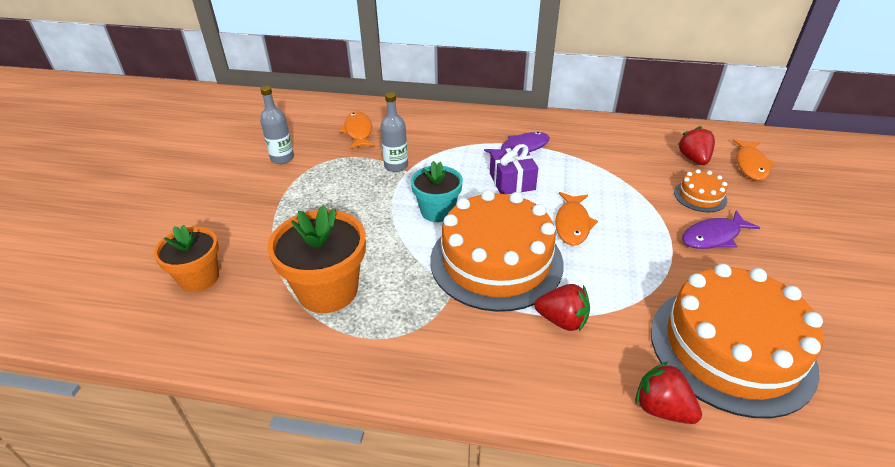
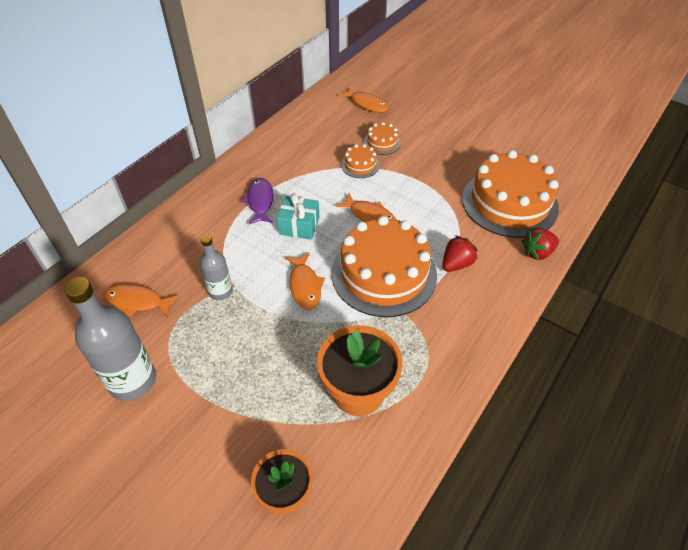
camera: 65 degrees left, 10 degrees up
(282, 158) = (132, 381): grey bottle -> grey bottle, size x1.75
(437, 211) = (305, 286): turquoise flower pot -> orange fish
(512, 181) = (299, 226): purple gift -> turquoise gift
(643, 192) = (360, 165): none -> orange cake
(693, 159) = (343, 123): red strawberry -> none
(713, 236) = (422, 159): purple fish -> none

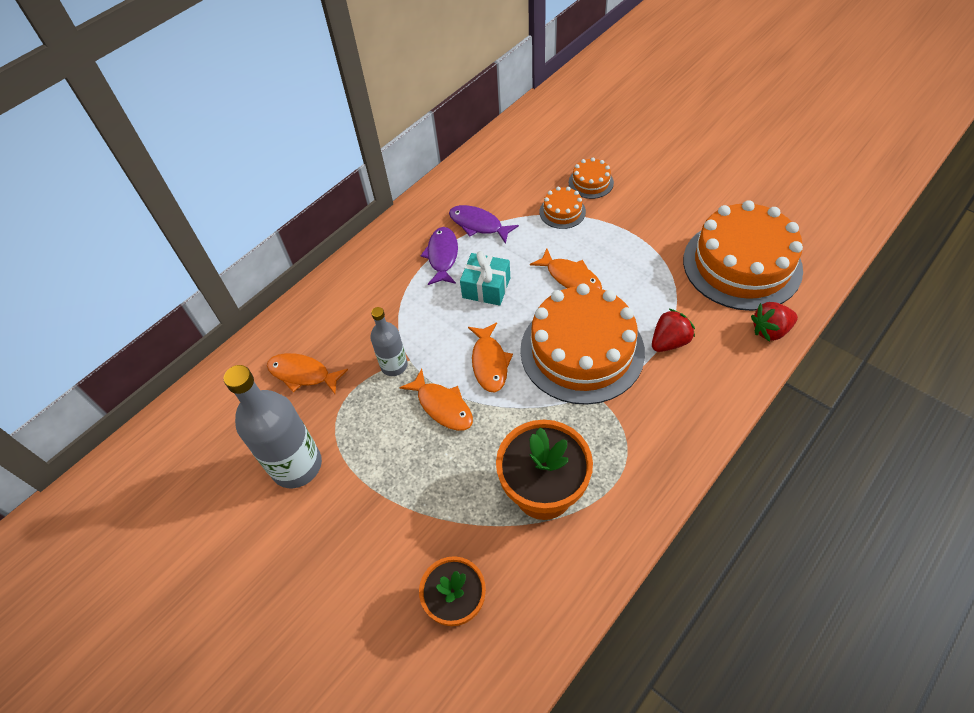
camera: 10 degrees right, 5 degrees up
(290, 176) = (478, 225): none -> purple fish
(367, 104) = (576, 130): orange fish -> orange fish (442, 406)

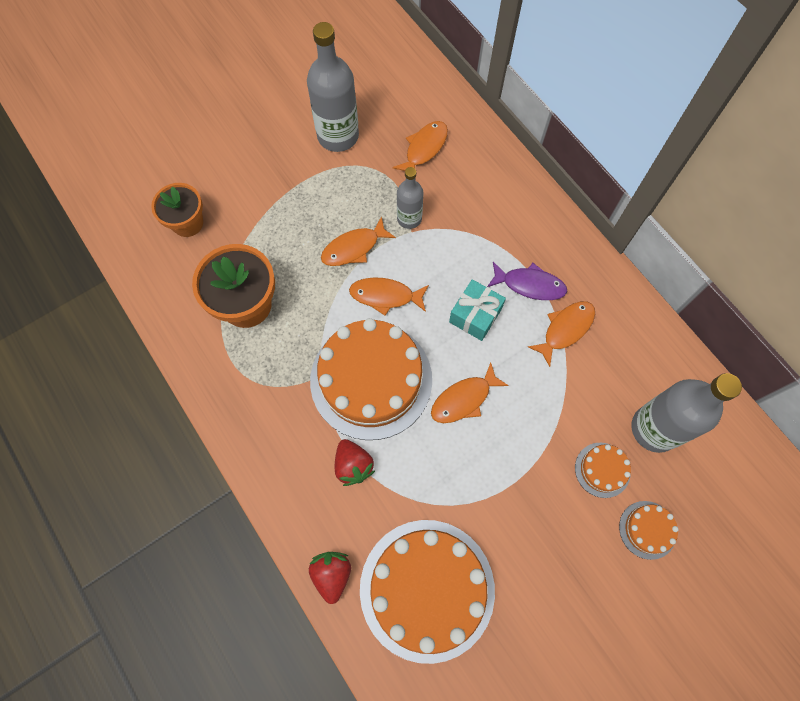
camera: 100 degrees right, 15 degrees up
(478, 225) = (565, 329): purple fish -> orange fish
(544, 160) = (654, 429): none -> grey bottle
(562, 212) = (562, 422): orange cake -> orange cake (647, 529)

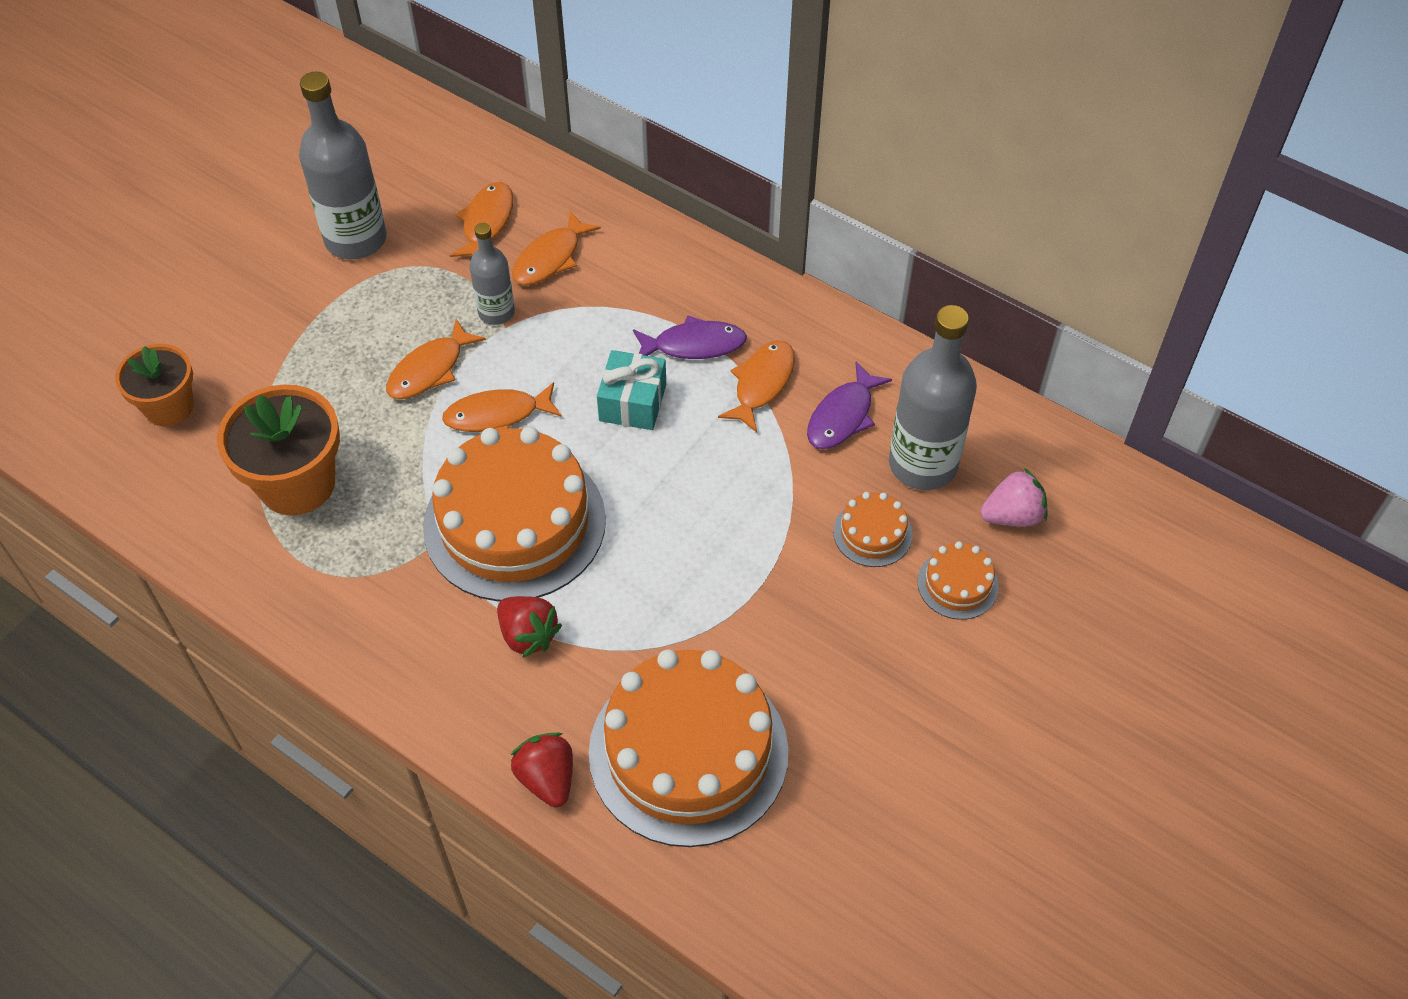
camera: 20 degrees left, 15 degrees down
(464, 399) = (654, 507): orange fish -> orange fish (550, 258)
(612, 372) = (843, 416): none -> purple fish
(703, 490) = (1012, 516): none -> pink strawberry

